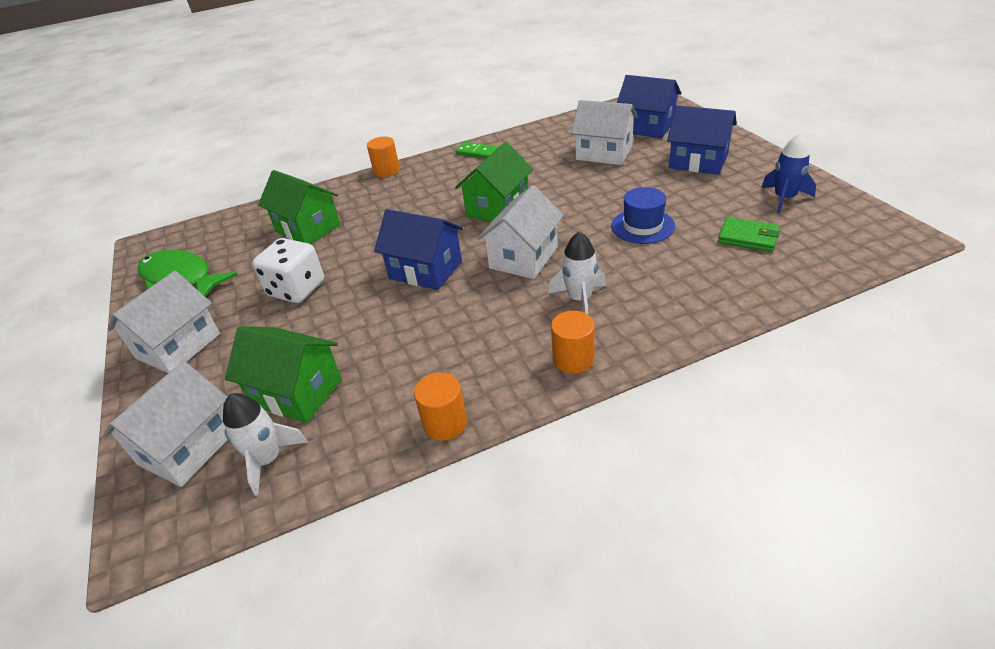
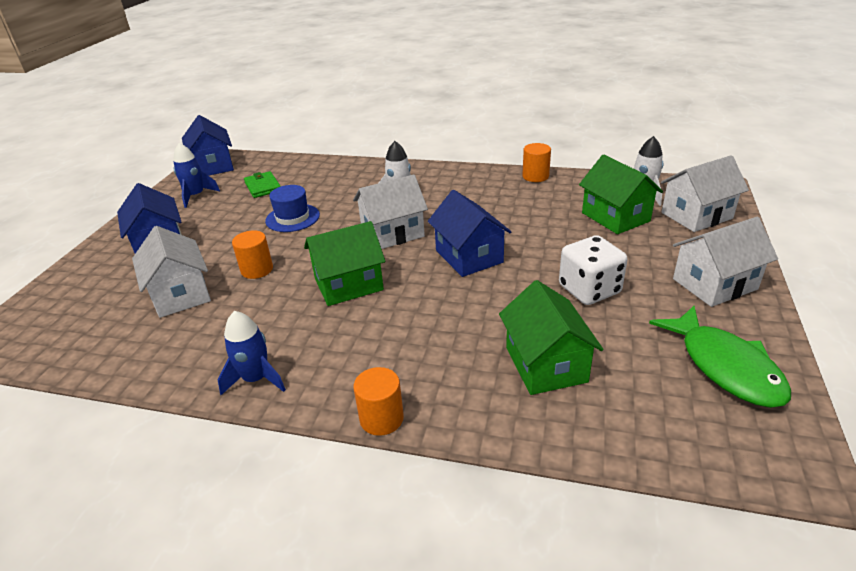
camera: 145 degrees left, 5 degrees down
(477, 152) = (256, 379): green domino -> blue rocket
(573, 359) = (444, 175): orange cylinder -> orange cylinder (257, 269)
(646, 127) = (91, 304): blue house -> blue house (213, 166)

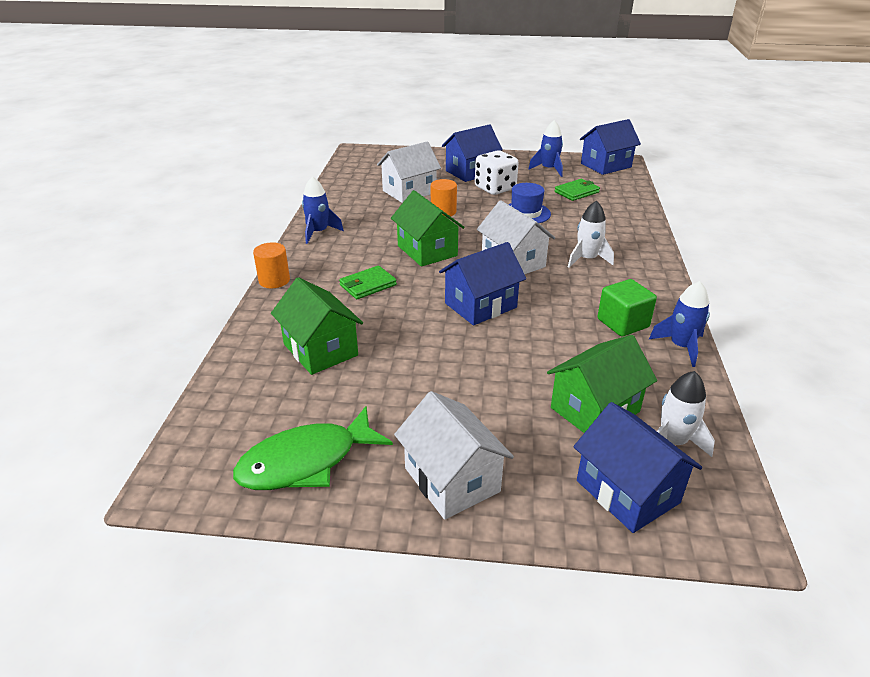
camera: 80 degrees right, 0 degrees up
(414, 330) = (368, 285): none -> green wallet
(504, 193) = (623, 323): none -> green cube
(535, 176) = (681, 346): orange cylinder -> blue rocket
(545, 364) = (320, 350): green house -> green house turned 75 degrees clockwise
(589, 290) = (431, 379): white dice -> white dice (495, 188)
(696, 215) = (627, 491): white house -> blue house

